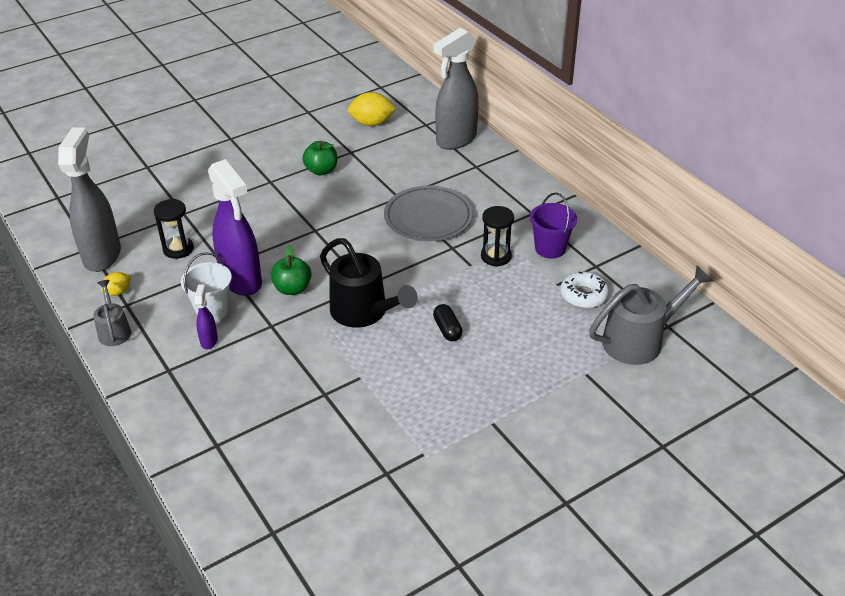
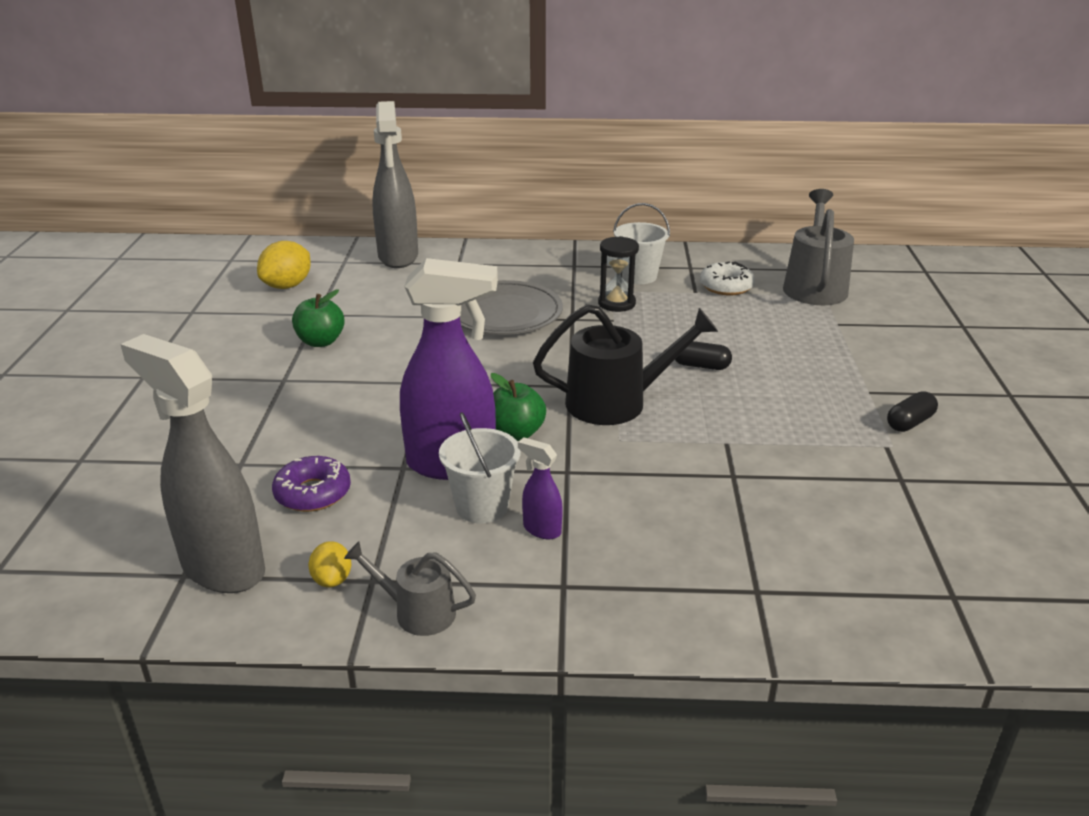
camera: 55 degrees left, 10 degrees down
(178, 249) = (313, 493): black hourglass -> purple donut
(467, 457) = (909, 422): none -> black capsule
(550, 248) = (638, 276): purple bucket -> white bucket

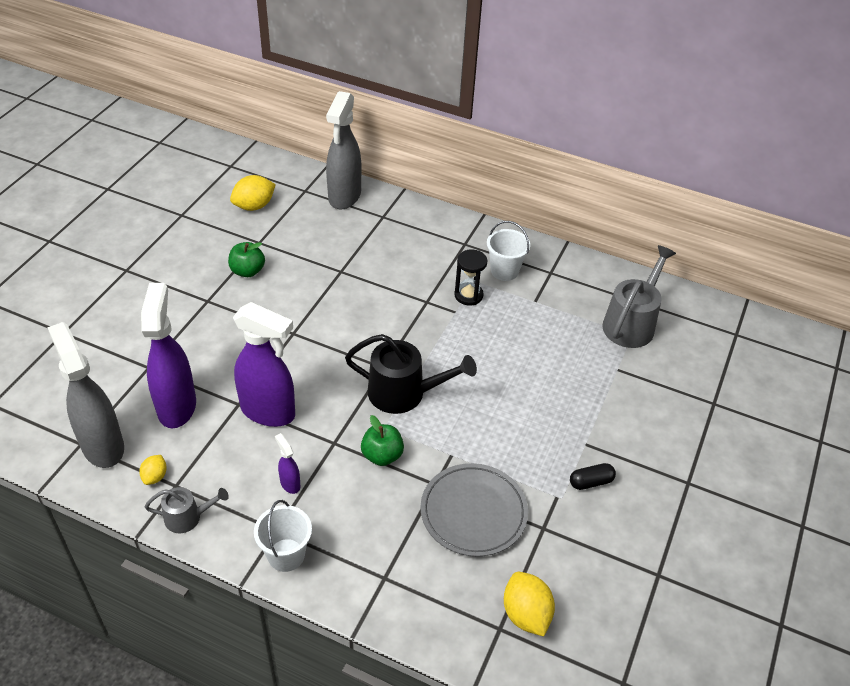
camera: 20 degrees right, 15 degrees up
(313, 493) = (177, 406): purple donut -> purple spray bottle
(418, 612) = (187, 517): grey watering can -> grey watering can turned 135 degrees clockwise
(482, 506) = (266, 452): white bucket -> white bucket (286, 555)
(504, 313) = (383, 281): grey plate -> grey plate (473, 512)
(516, 433) = (322, 399): green apple -> green apple (382, 455)
(701, 366) = (485, 378): black capsule -> none
(726, 286) = (562, 302): white donut -> none
(968, 570) = (526, 614): none -> yellow lemon

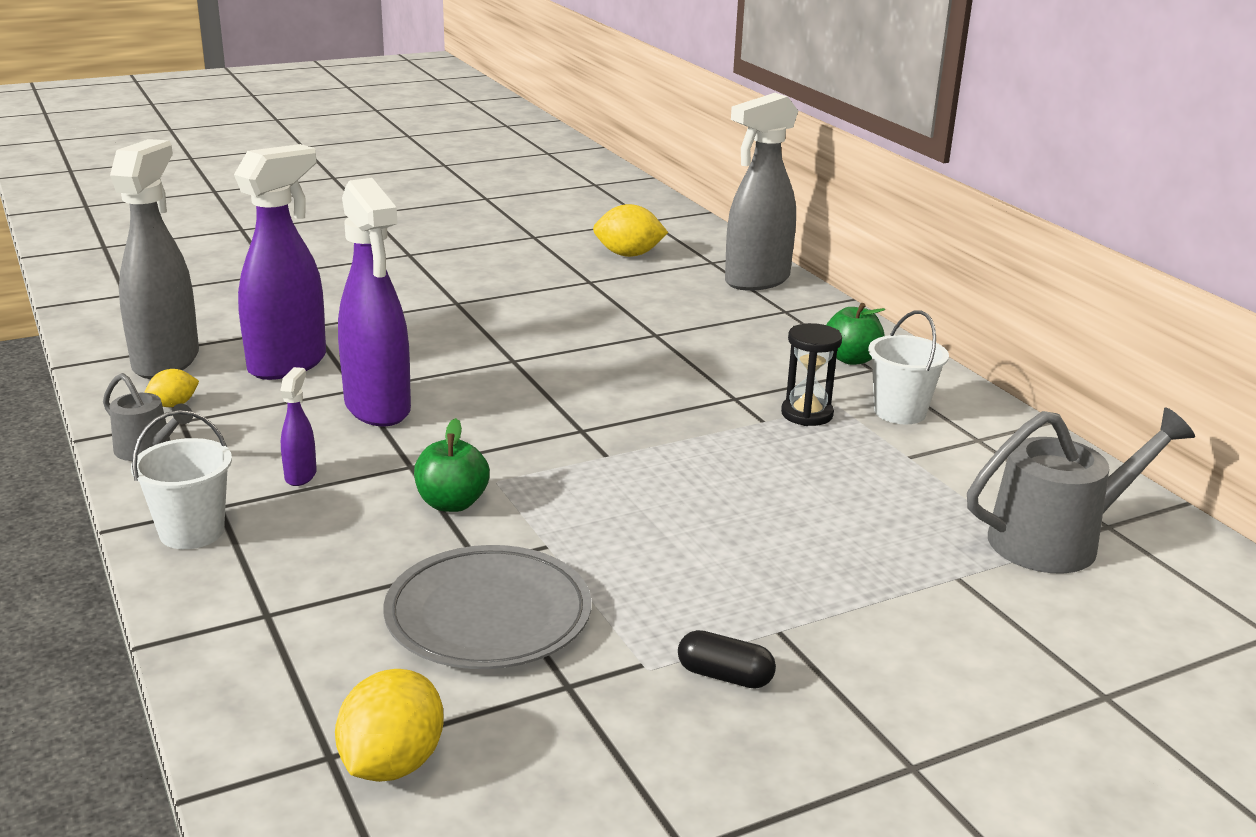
camera: 40 degrees right, 20 degrees down
(247, 271) = (539, 297): green apple -> green apple (851, 359)
(404, 393) = (572, 462): black watering can -> none

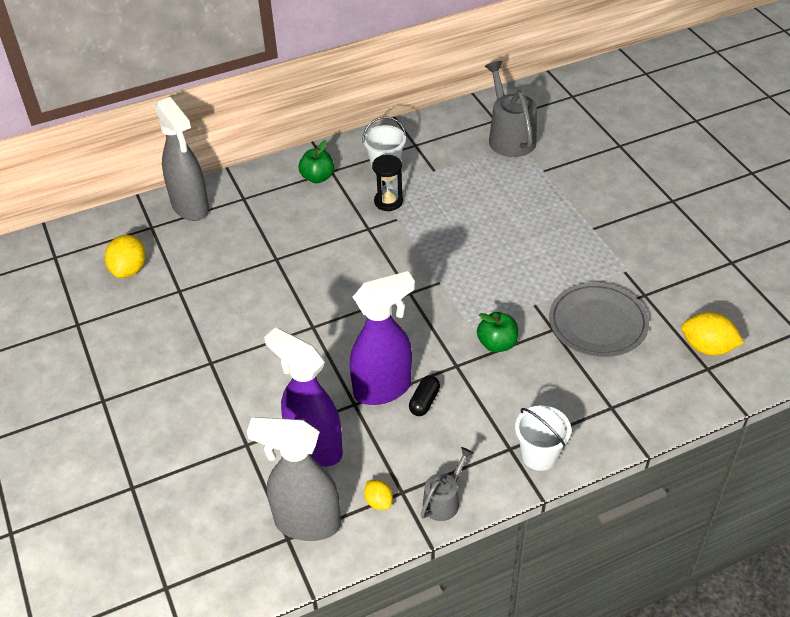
camera: 85 degrees left, 20 degrees up
(301, 475) = (471, 415): purple spray bottle -> none
(724, 676) = (628, 246): black capsule -> black capsule (424, 402)

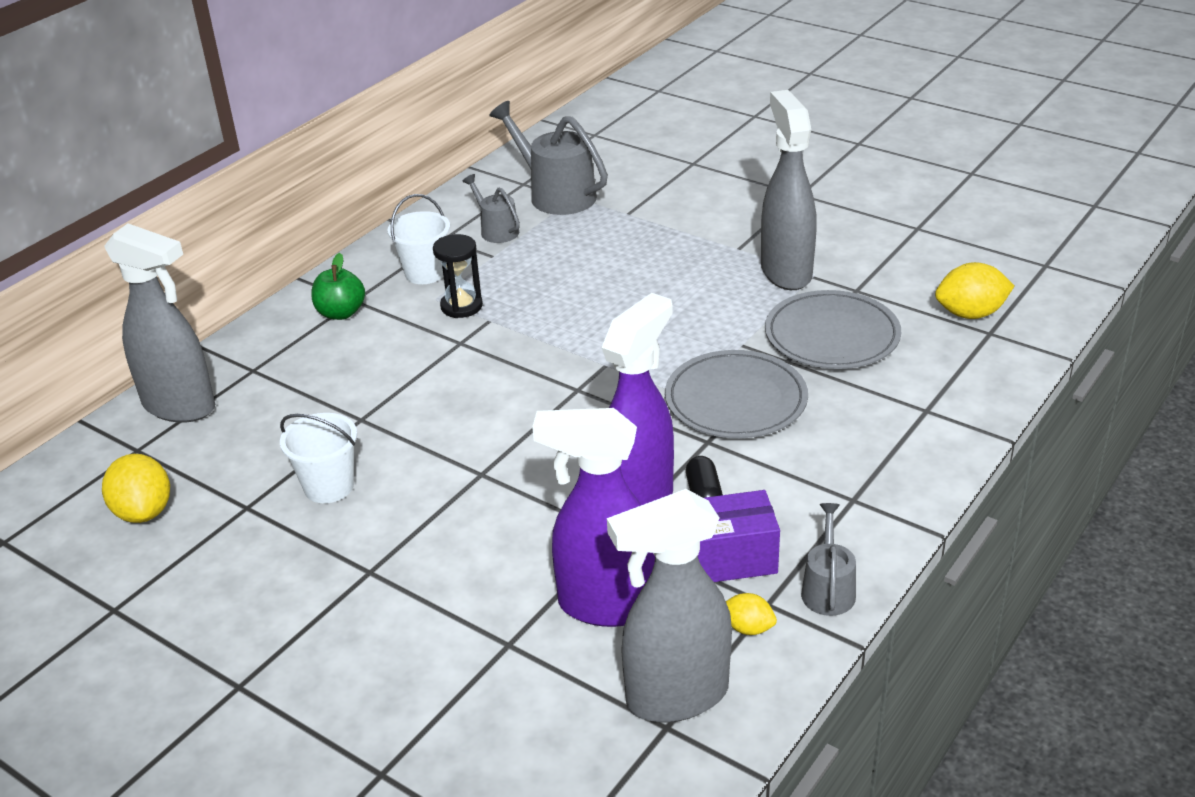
camera: 30 degrees left, 10 degrees down
(406, 452) = (731, 558): none -> purple box
(451, 151) = (496, 230): none -> grey watering can
(497, 344) = (736, 400): green apple -> grey plate
(539, 455) = (893, 492): white bucket -> white bucket (329, 486)
(609, 260) = (786, 272): none -> grey spray bottle

